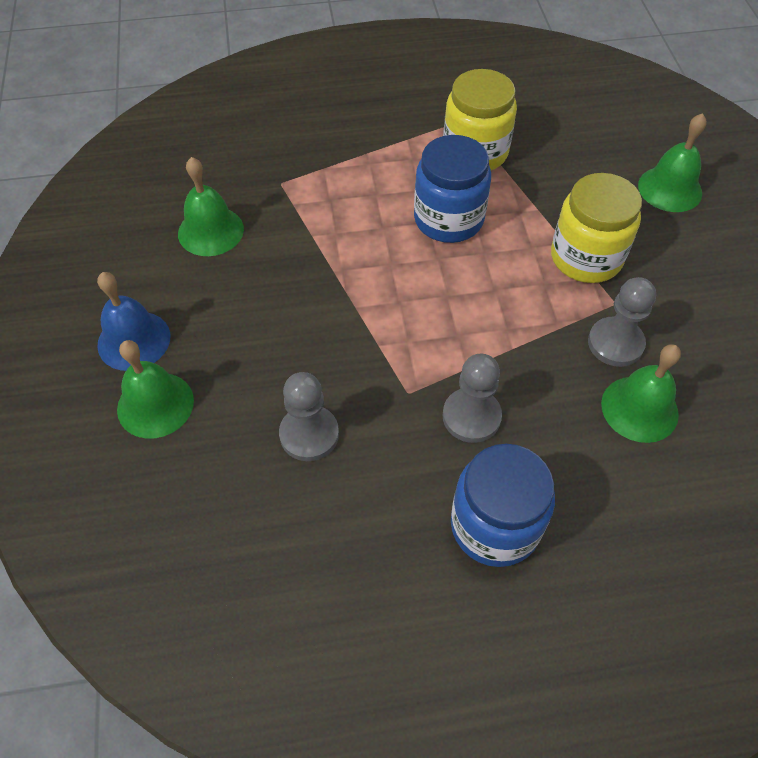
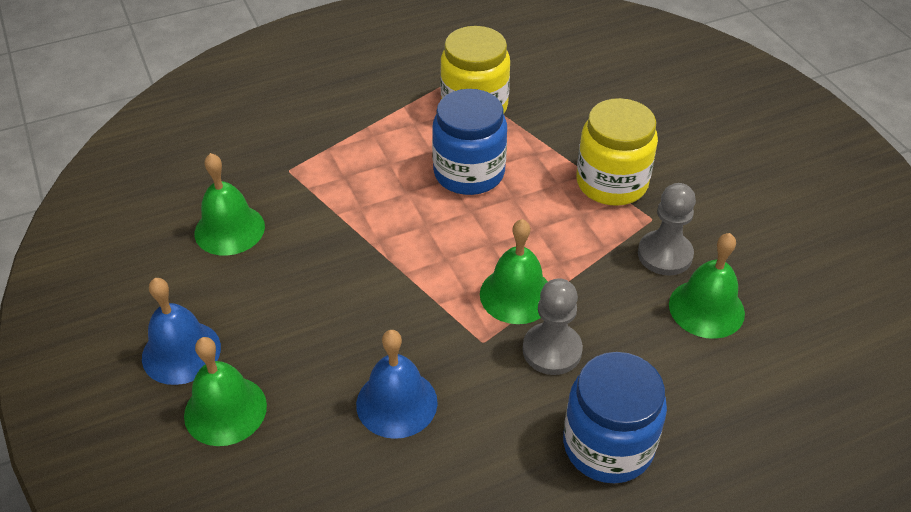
camera: 15 degrees left, 10 degrees down
(309, 434) = (396, 403): grey pawn -> blue bell
(670, 189) = (668, 107): green bell -> green bell (516, 295)

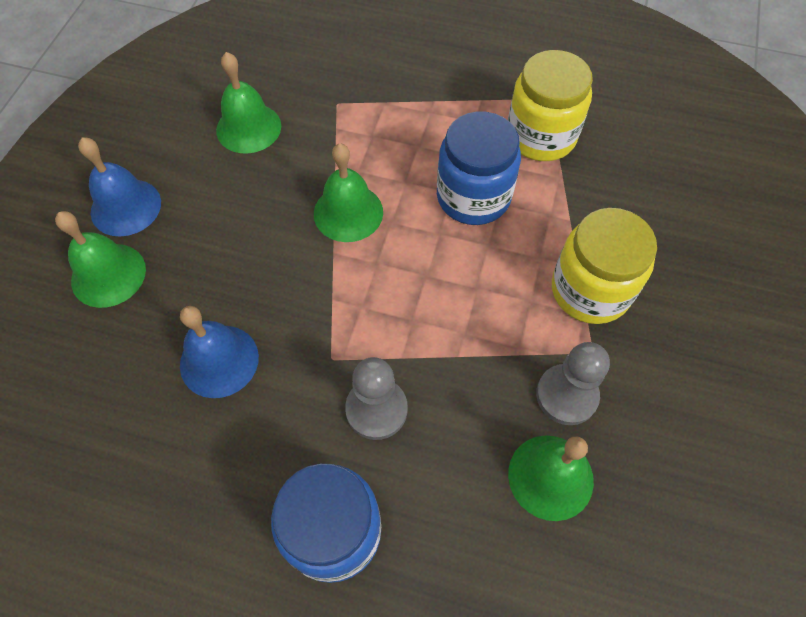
camera: 40 degrees right, 15 degrees up
(516, 295) = (399, 337): green bell -> green bell (348, 212)

